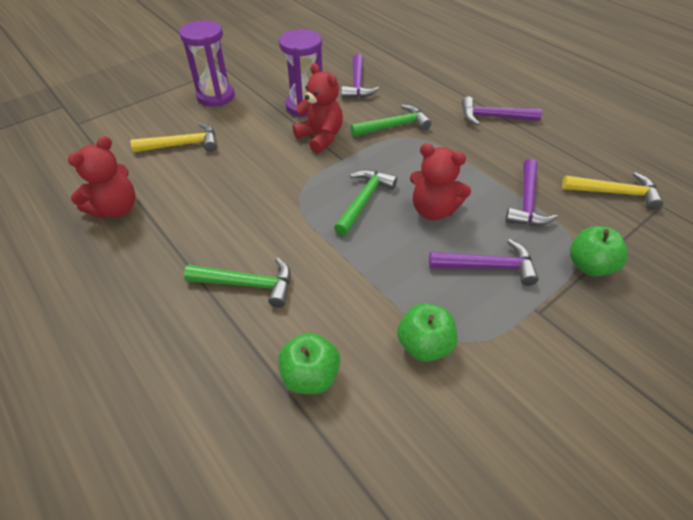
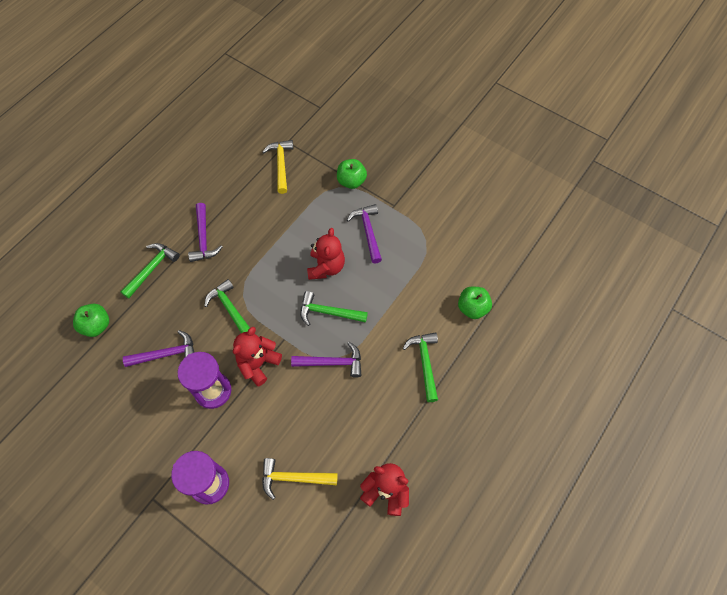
camera: 105 degrees left, 15 degrees up
(183, 144) = (293, 478): yellow hammer -> yellow hammer turned 60 degrees counterclockwise
(424, 345) = (434, 257): green apple -> green apple (96, 325)
(458, 83) = (152, 269): none -> green hammer
(527, 202) = (303, 213): purple hammer -> purple hammer (332, 362)

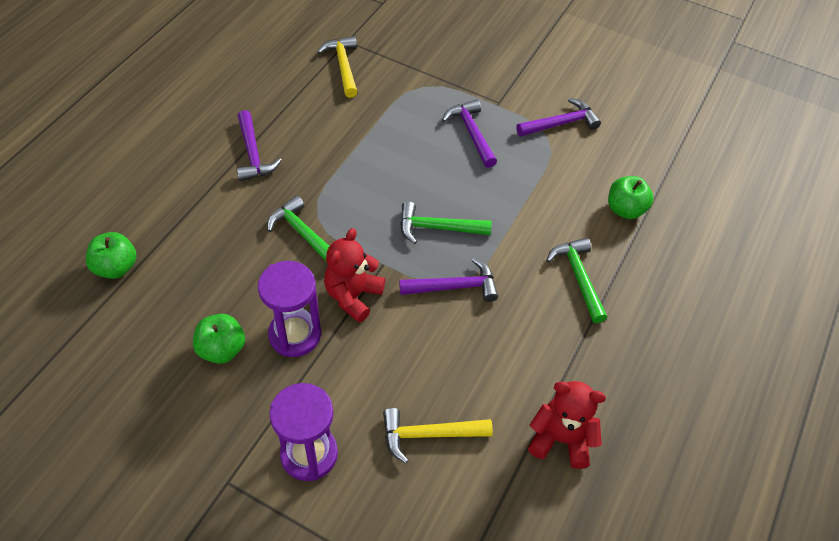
camera: 10 degrees left, 10 degrees down
(152, 269) = (186, 194): green hammer -> none
(166, 354) = (221, 294): purple hammer -> purple hammer (561, 123)
(326, 267) = (424, 176): red teddy bear -> none
(351, 181) = (438, 79): green apple -> green apple (222, 349)

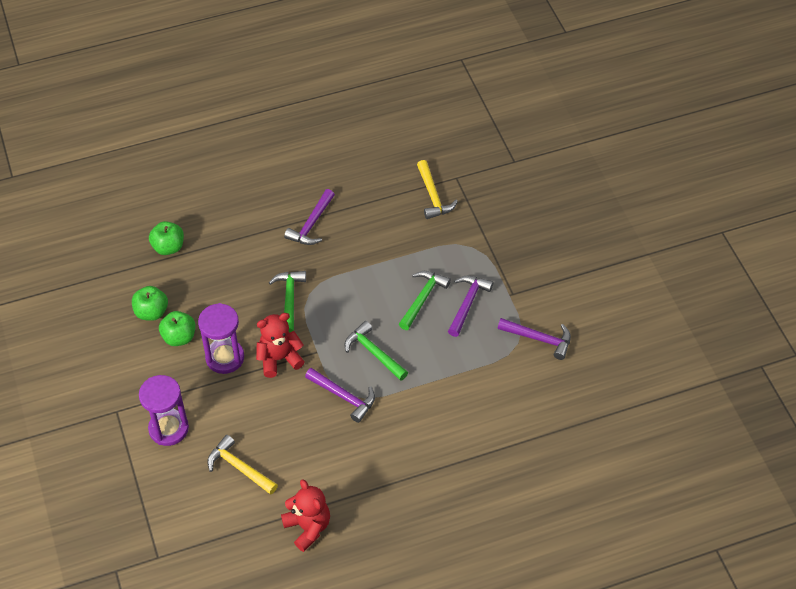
camera: 45 degrees right, 0 degrees up
(343, 66) = (433, 196): yellow hammer -> yellow hammer turned 135 degrees clockwise
(578, 277) = (427, 447): green hammer -> green hammer (423, 298)
(625, 209) = (512, 428): green apple -> green apple (151, 312)

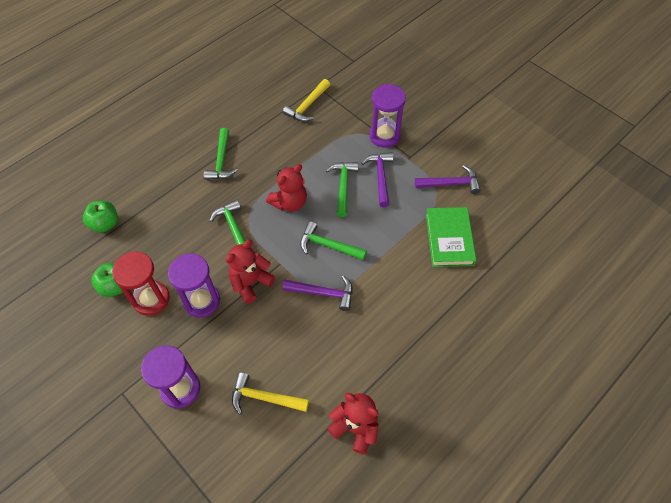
camera: 25 degrees left, 5 degrees up
(179, 337) = (151, 299): green apple -> red hourglass
(311, 224) = (221, 161): purple hammer -> green hammer
(358, 294) = (289, 202): none -> red teddy bear
(433, 196) = (307, 106): yellow hammer -> yellow hammer turned 75 degrees clockwise
(498, 260) = (384, 136): none -> purple hourglass
(502, 395) = (449, 239): none -> green book

